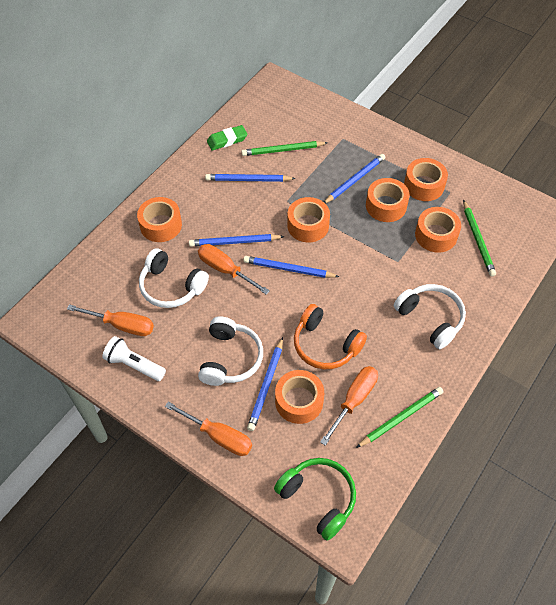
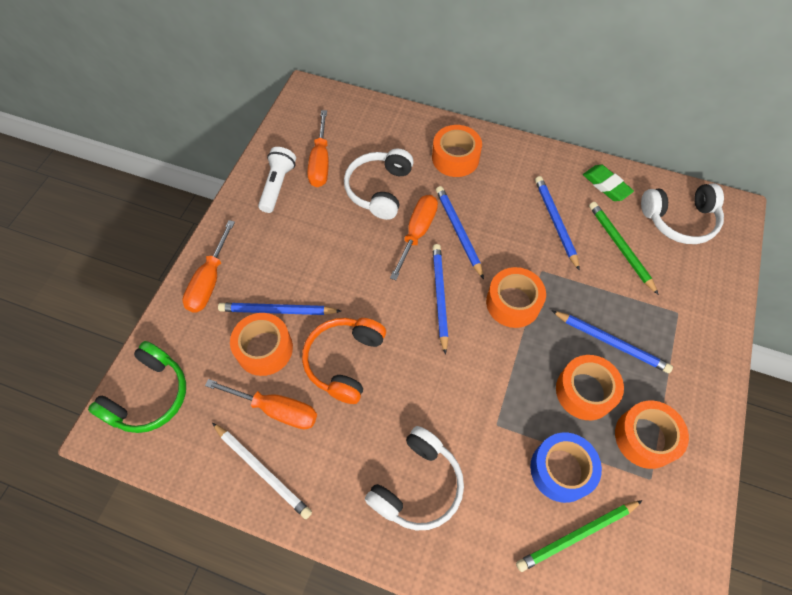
camera: 75 degrees right, 5 degrees up
(230, 358) = (304, 267): white headphones -> white headphones (679, 220)
(401, 418) = (262, 470): green pencil -> white pencil
(436, 235) = (561, 470): orange tape -> blue tape

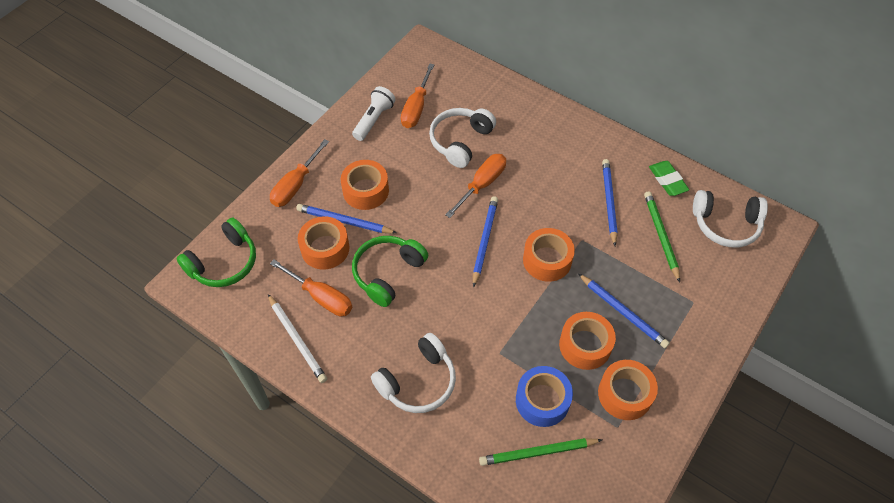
camera: 15 degrees right, 5 degrees down
(344, 361) = (388, 273): orange headphones -> green headphones
(455, 158) = (537, 128): orange tape -> orange tape (366, 191)
(458, 231) = (519, 191): blue pencil -> none

